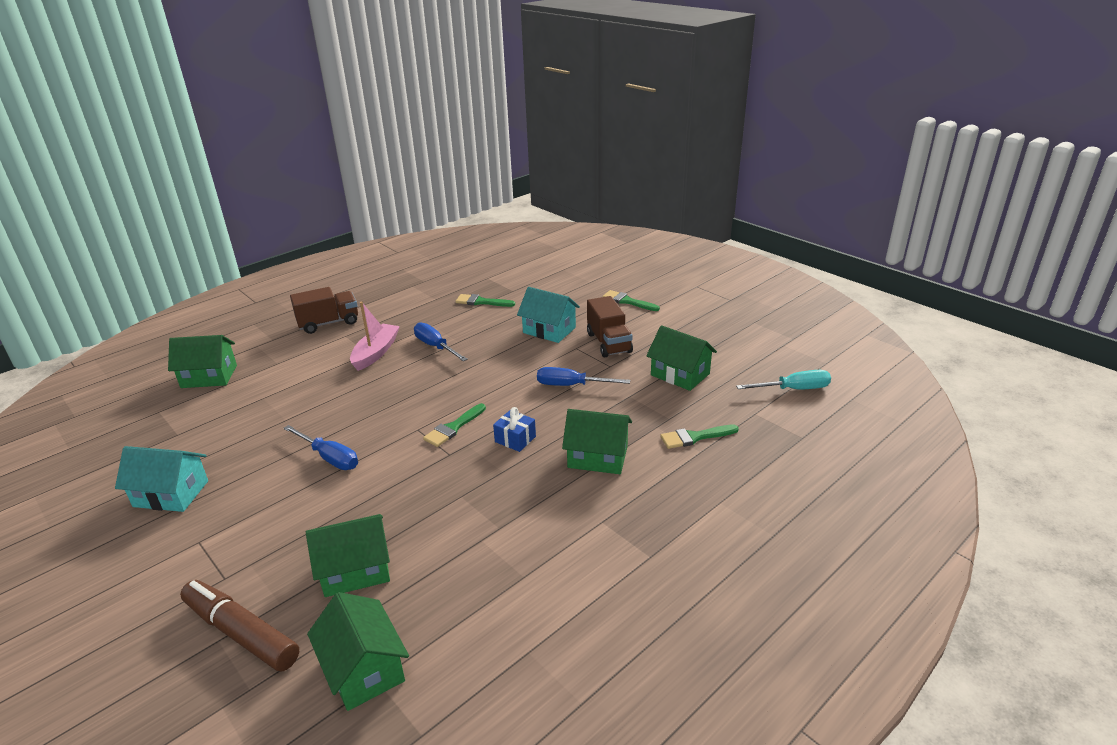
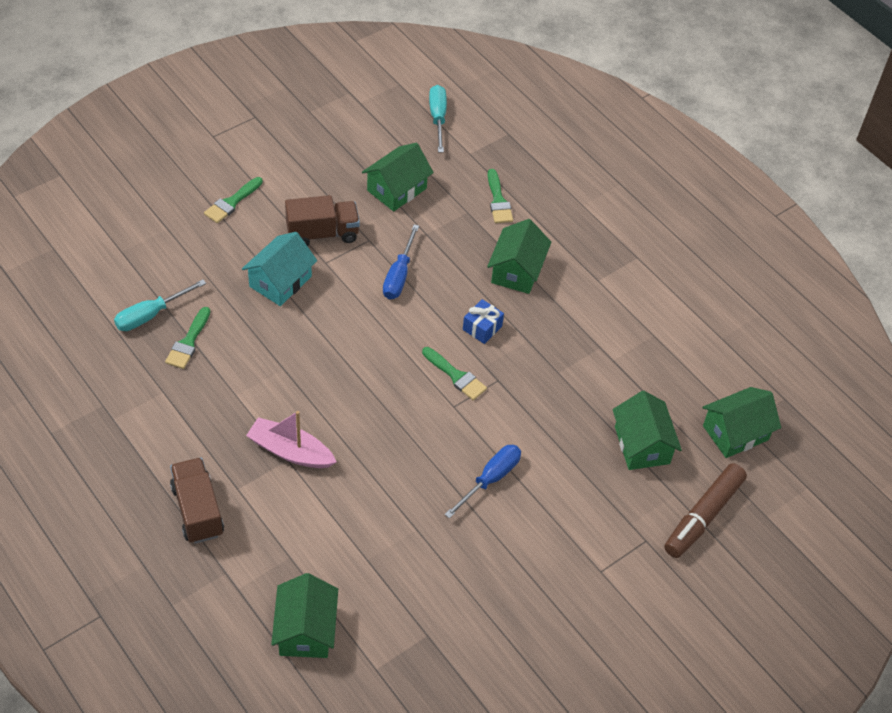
camera: 90 degrees left, 20 degrees up
(171, 493) = (531, 613): turquoise house -> none
(435, 346) = (290, 391): blue screwdriver -> none
(505, 286) = (151, 315): none -> turquoise screwdriver

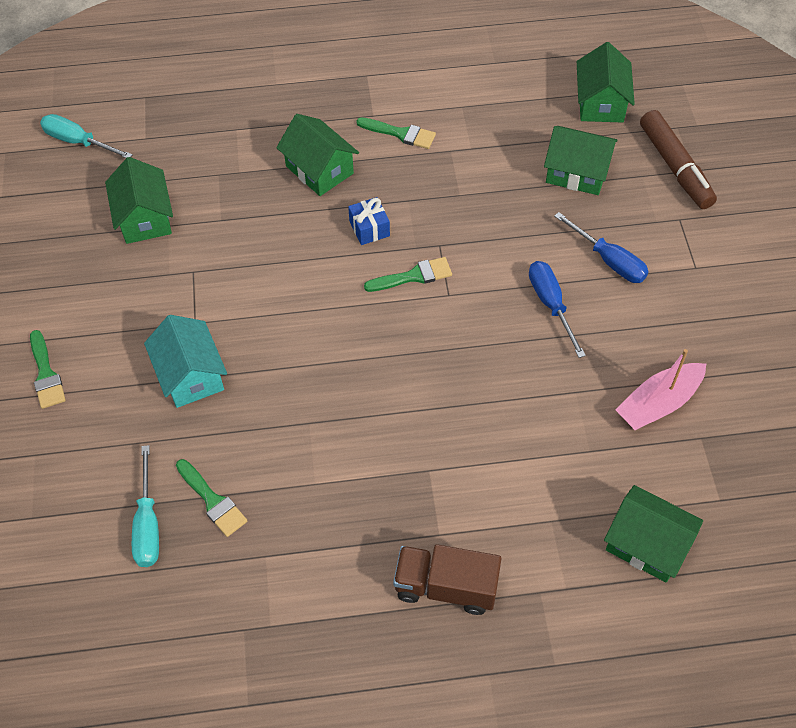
camera: 55 degrees left, 5 degrees up
(290, 451) = (420, 463): pink boat -> pink boat (658, 403)
(322, 233) = (154, 308): brown truck -> none
(399, 275) = (257, 266): blue screwdriver -> blue screwdriver (609, 260)
(498, 201) = (223, 144): green brush -> green brush (400, 134)

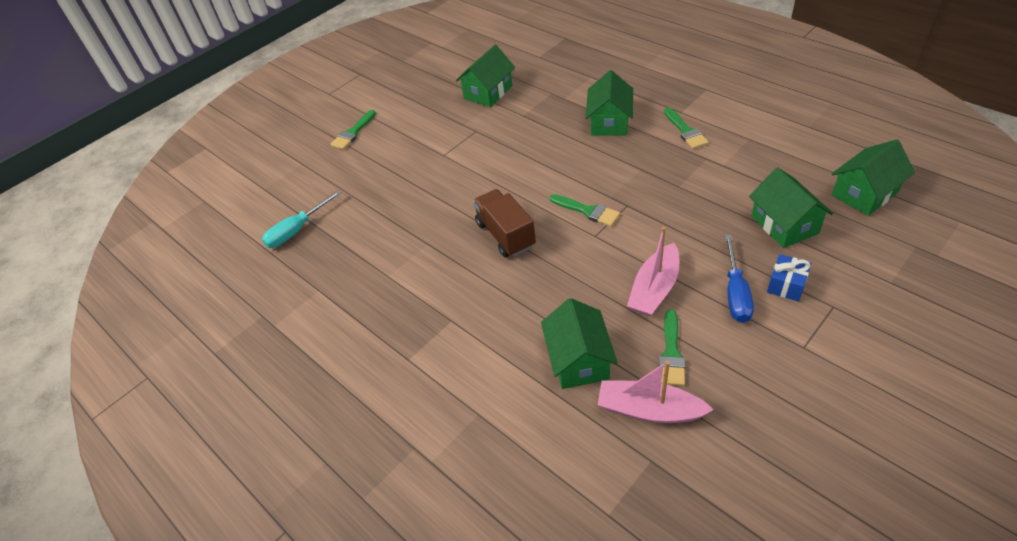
camera: 55 degrees right, 10 degrees down
(78, 142) = (505, 41): turquoise screwdriver -> none
(190, 375) = (407, 177): turquoise house -> none
(212, 501) = (335, 243): green brush -> green brush (671, 353)
(369, 228) = (596, 169): blue gift -> blue gift (786, 285)
(446, 587) = (372, 391): brown truck -> brown truck (505, 235)
(551, 304) = (654, 289): blue screwdriver -> pink boat
(647, 544) = (516, 489): green house -> green house (579, 360)
(675, 167) = (877, 270): brown marker -> none

